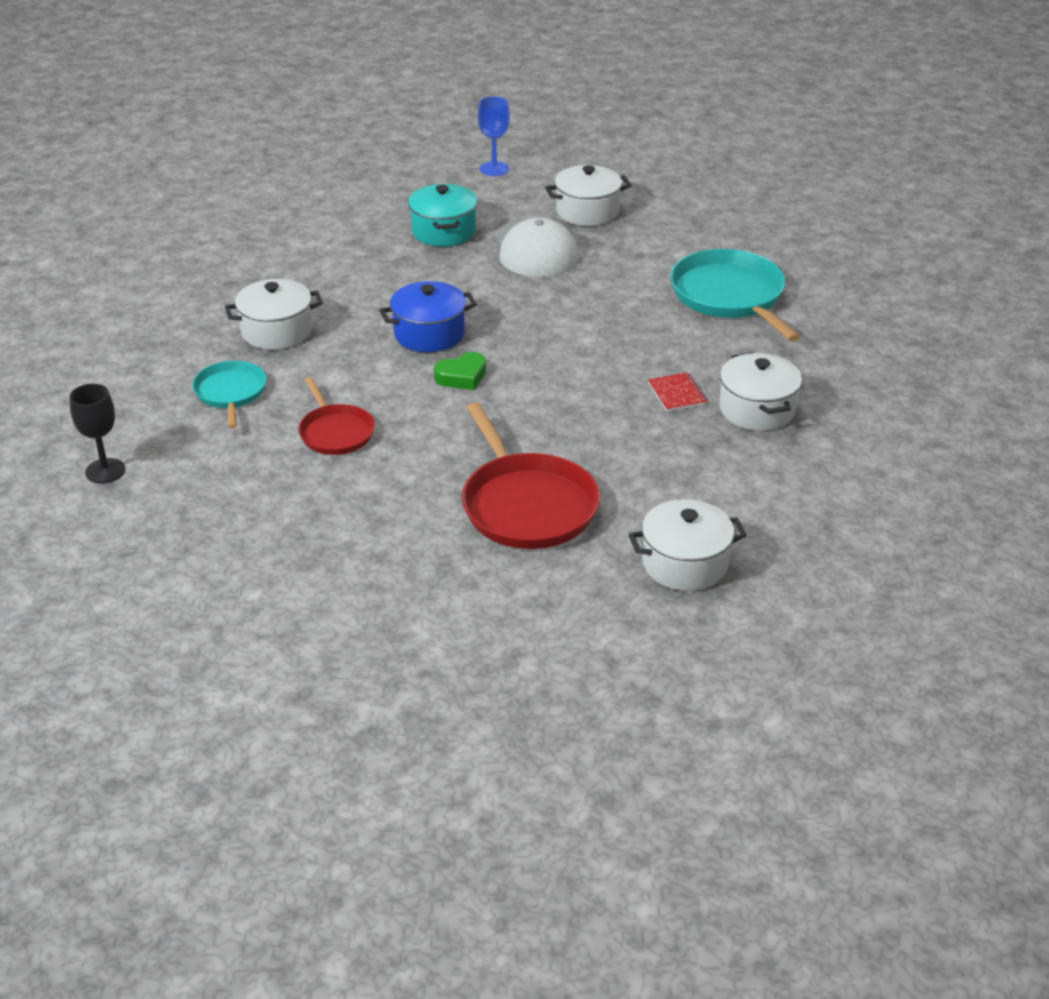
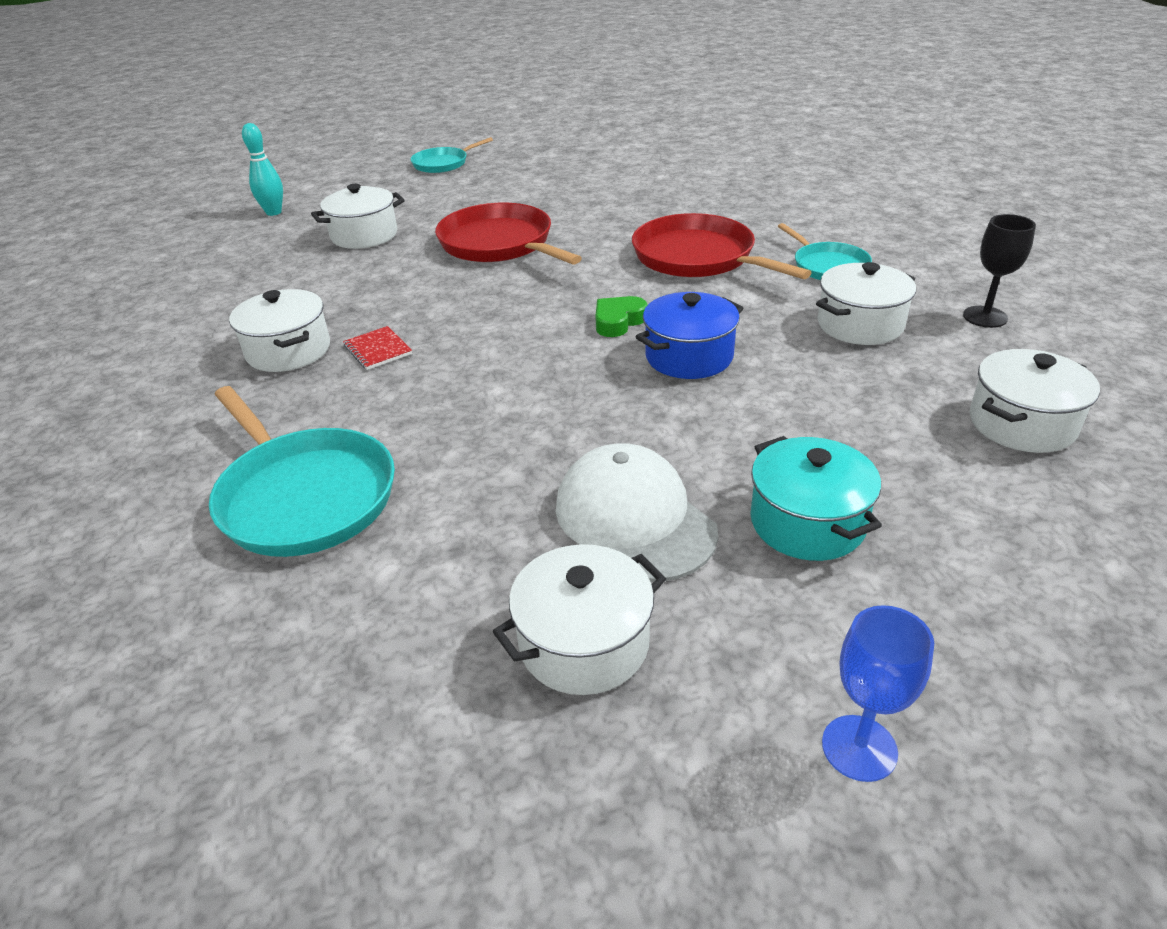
camera: 165 degrees right, 0 degrees up
(105, 471) = (849, 205): black goblet -> black goblet (985, 317)
(266, 250) = (1022, 424): none -> white pot
(335, 432) = (698, 257): red pan -> red pan, size x1.70
(547, 730) = (443, 164): none -> turquoise pan
(815, 654) = (273, 212): none -> turquoise bowling pin

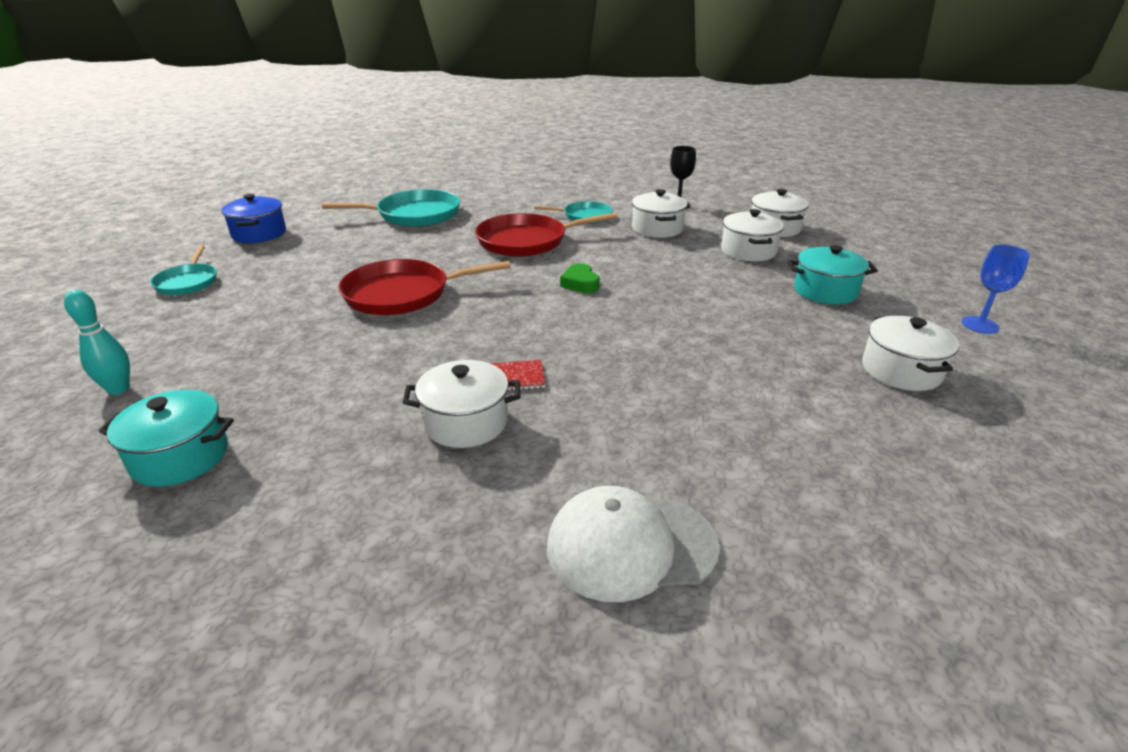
camera: 65 degrees left, 5 degrees down
(201, 265) = (180, 457): none -> turquoise pot
(304, 496) = (707, 445): turquoise pan -> turquoise pan (414, 215)
(364, 235) = (280, 347): white pot -> white pot (748, 251)
(634, 519) = (800, 331): white cap -> white cap (630, 546)
(689, 356) = (646, 275): blue pot -> blue pot (259, 234)

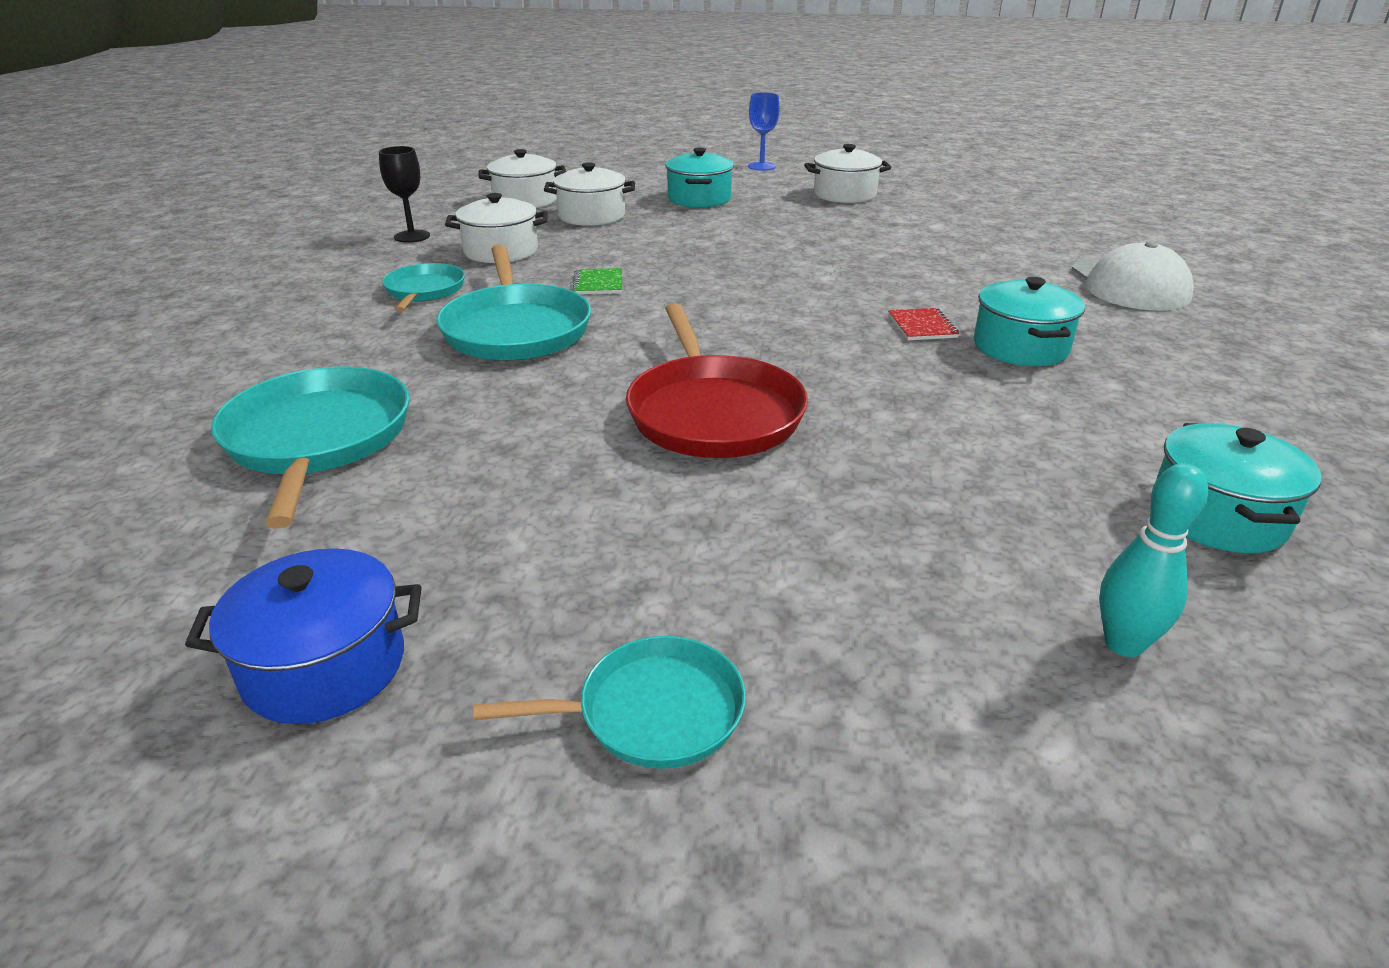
camera: 90 degrees left, 0 degrees up
(465, 422) = (1020, 347): white pot -> turquoise pot
(527, 241) = (515, 329): red pan -> turquoise pan
(580, 283) = (677, 296): green heart -> none
(601, 259) = (598, 283): none -> green notebook

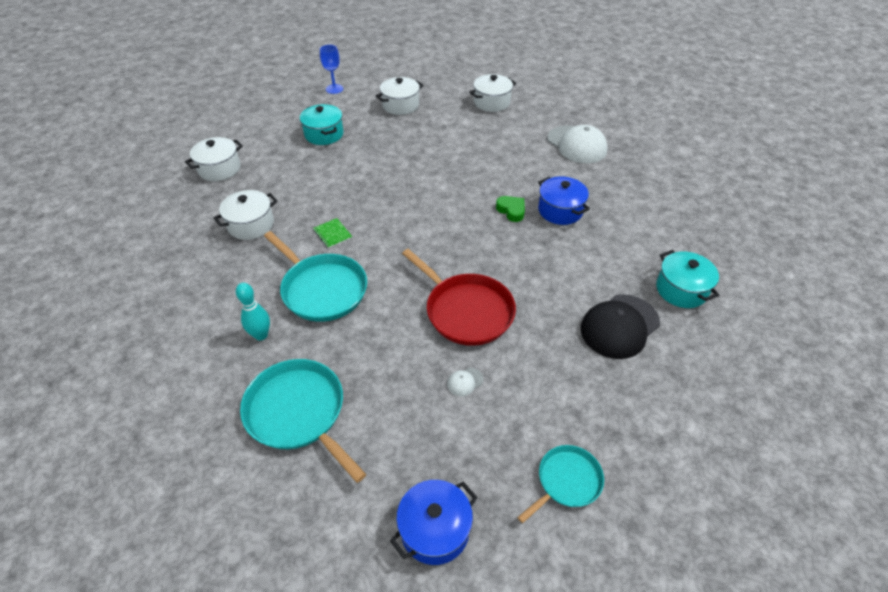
camera: 30 degrees left, 15 degrees up
(412, 236) = (181, 229): black goblet -> none
(424, 291) = (240, 277): turquoise pan -> none
(591, 216) = (275, 172): white pot -> white pot (492, 102)
(612, 494) = (465, 382): none -> white cap
(922, 326) = (511, 211): red notebook -> green heart
(1010, 523) = (619, 326): none -> black cap
(1020, 347) = (560, 210): turquoise pot -> blue pot
(1123, 644) = (685, 370): turquoise bowling pin -> turquoise bowling pin (261, 335)

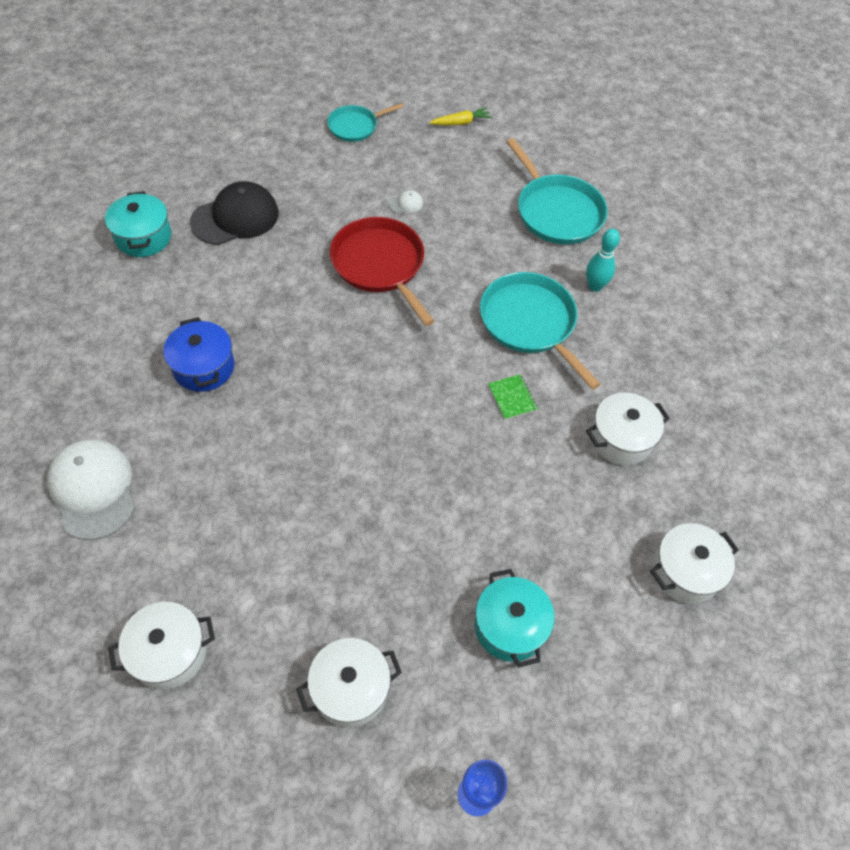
camera: 170 degrees left, 10 degrees up
(435, 530) = (461, 122): blue pot -> yellow carrot
(511, 211) = (267, 382): green heart -> none

